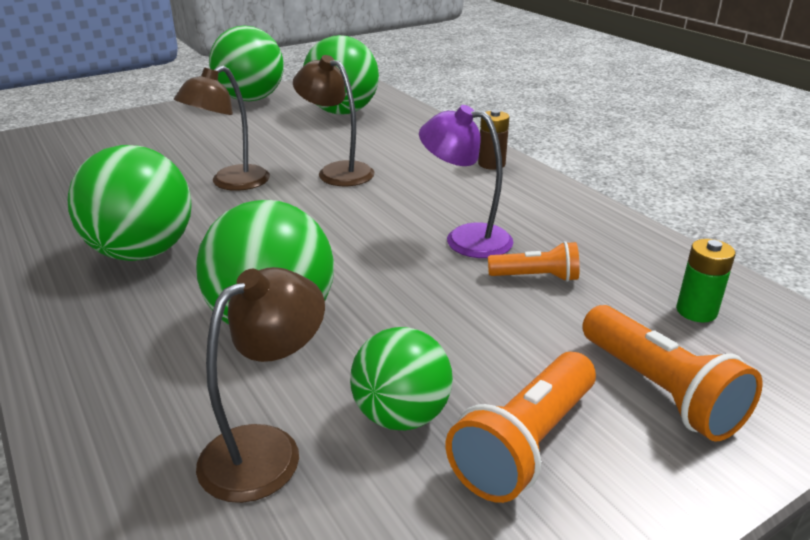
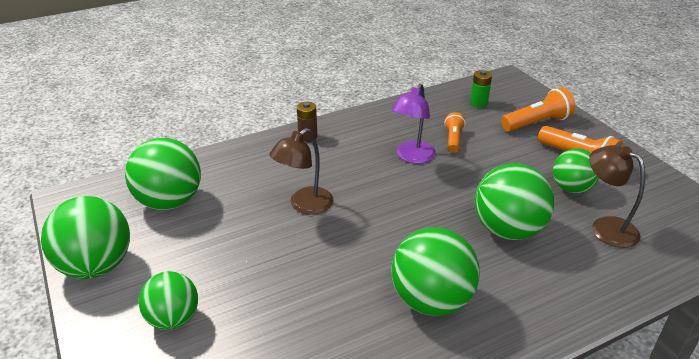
camera: 85 degrees left, 5 degrees up
(173, 131) = (173, 319): none -> green ball
(231, 183) = (315, 263): brown lamp -> none

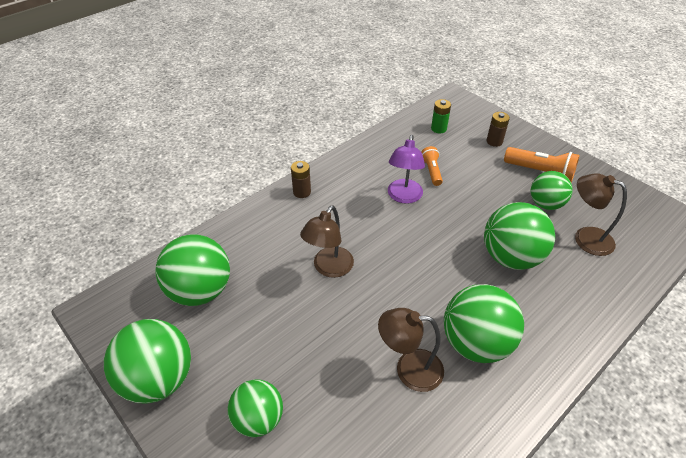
camera: 15 degrees left, 10 degrees up
(347, 309) = (409, 369): none -> brown lamp
(536, 123) = (494, 141): orange flashlight -> brown battery

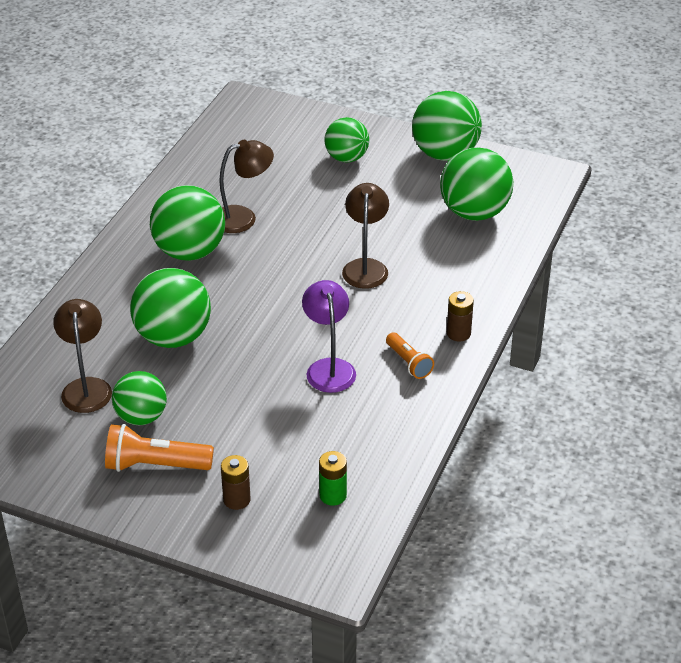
camera: 155 degrees right, 5 degrees down
(431, 171) = (310, 416): orange flashlight -> orange flashlight (409, 363)
(585, 238) = (86, 387): brown lamp -> brown lamp turned 105 degrees counterclockwise

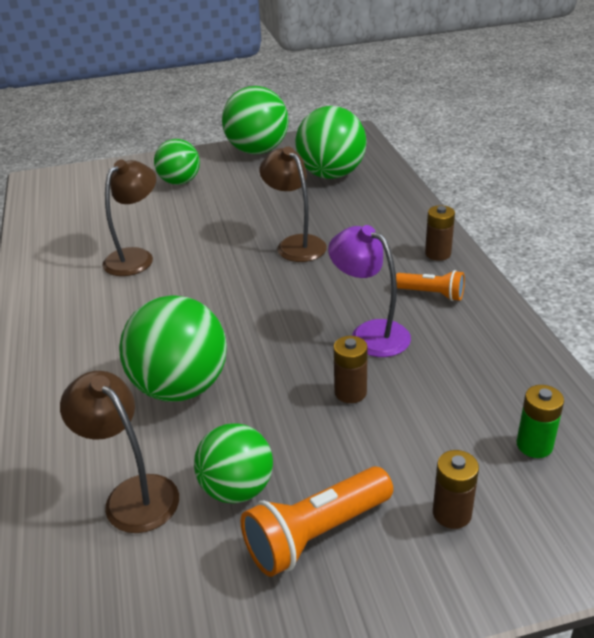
camera: 35 degrees left, 5 degrees down
(189, 252) = (112, 305): green ball -> none
(267, 400) = (350, 392): none -> brown battery

